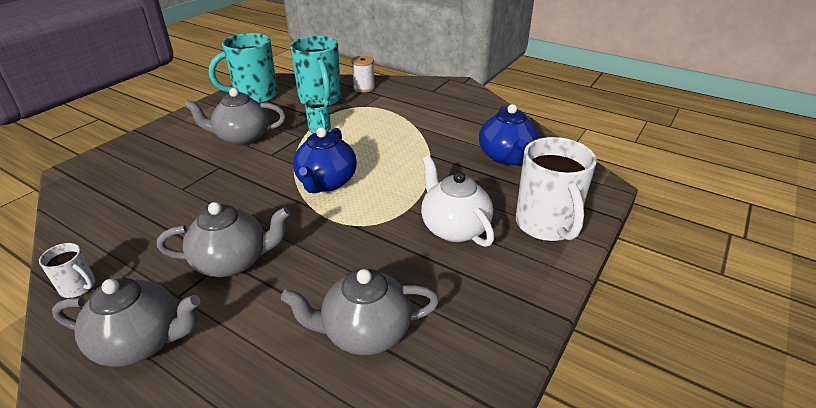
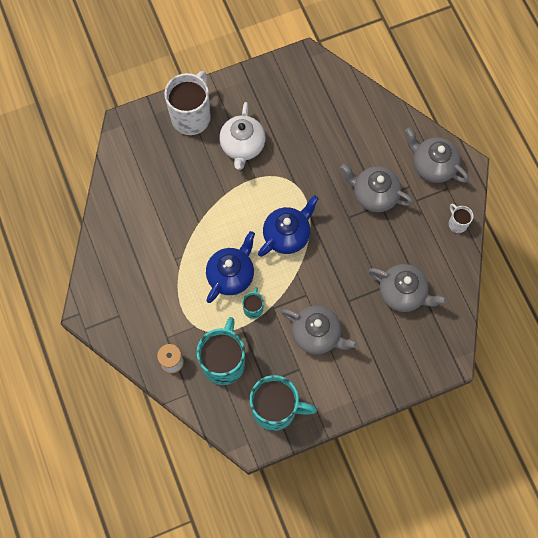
camera: 145 degrees left, 35 degrees up
(365, 332) = (333, 111): grey teapot -> grey teapot (403, 293)
(506, 157) = (151, 187): blue teapot -> blue teapot (231, 275)

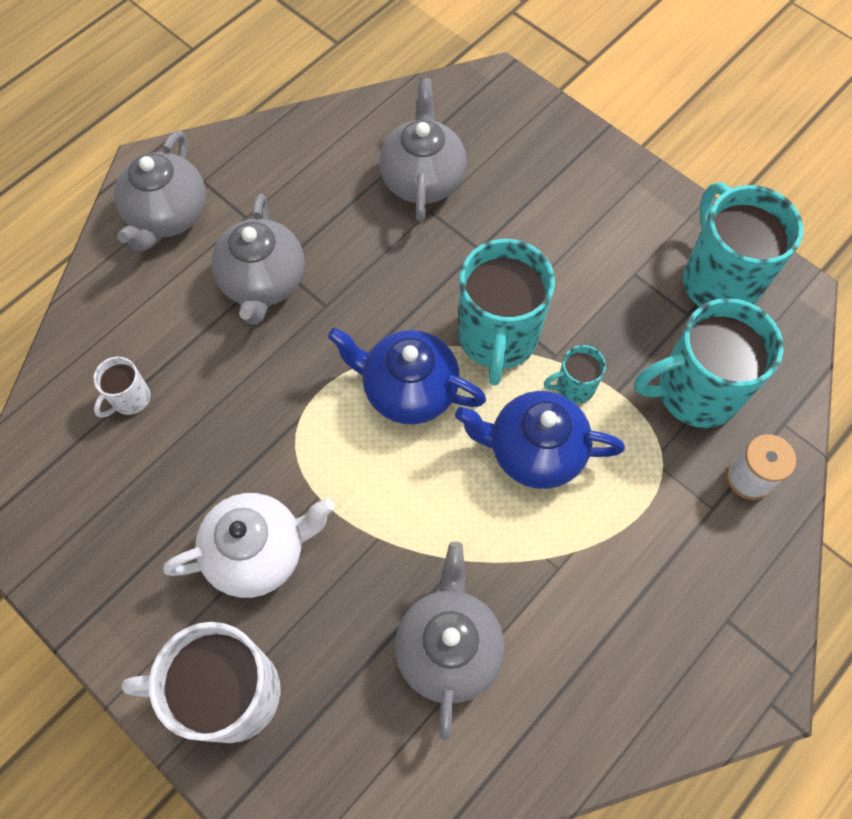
camera: 115 degrees left, 5 degrees down
(294, 286) = (497, 338): none -> turquoise mug
(317, 334) = (561, 271): grey teapot -> grey teapot (448, 648)
(457, 223) = (262, 147): white mug -> white mug (130, 399)

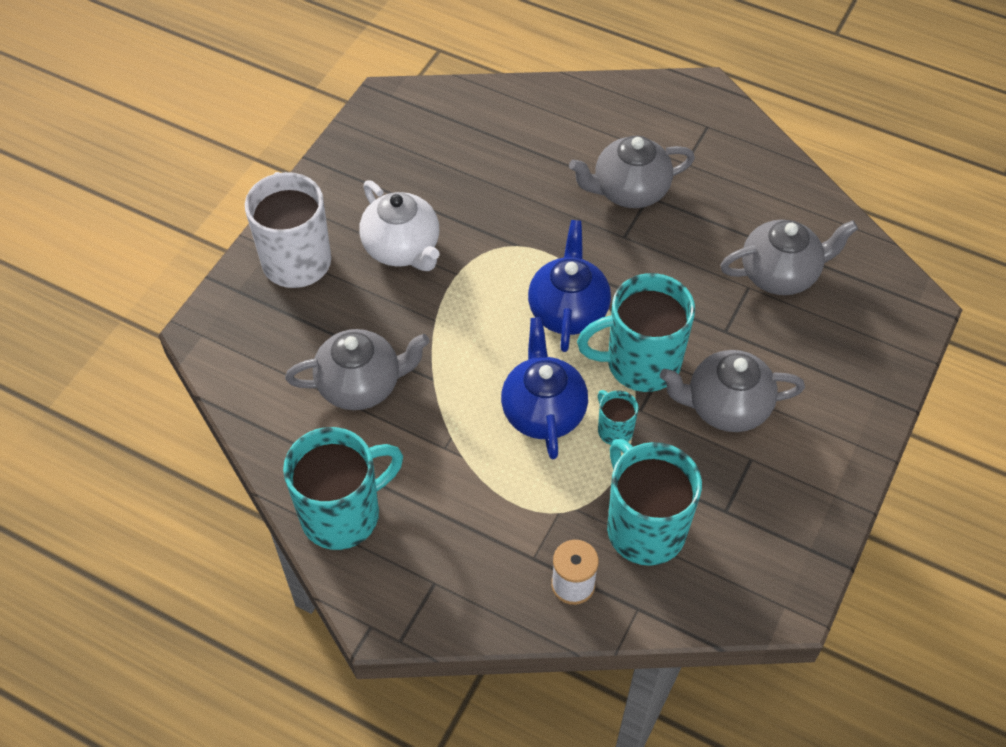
camera: 75 degrees right, 10 degrees down
(130, 399) = (498, 139): white mug -> none
(168, 215) = (665, 114): grey teapot -> grey teapot (726, 407)
(719, 280) = (774, 533): turquoise mug -> turquoise mug (343, 514)

